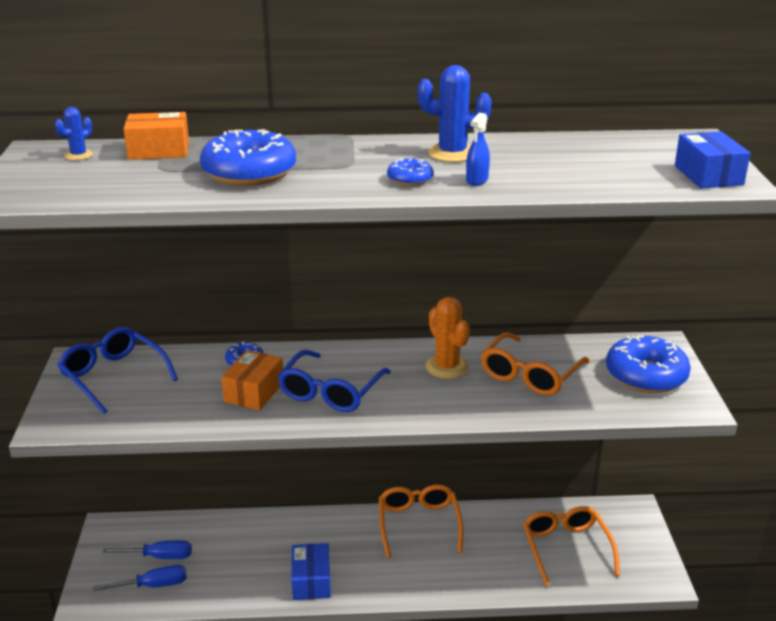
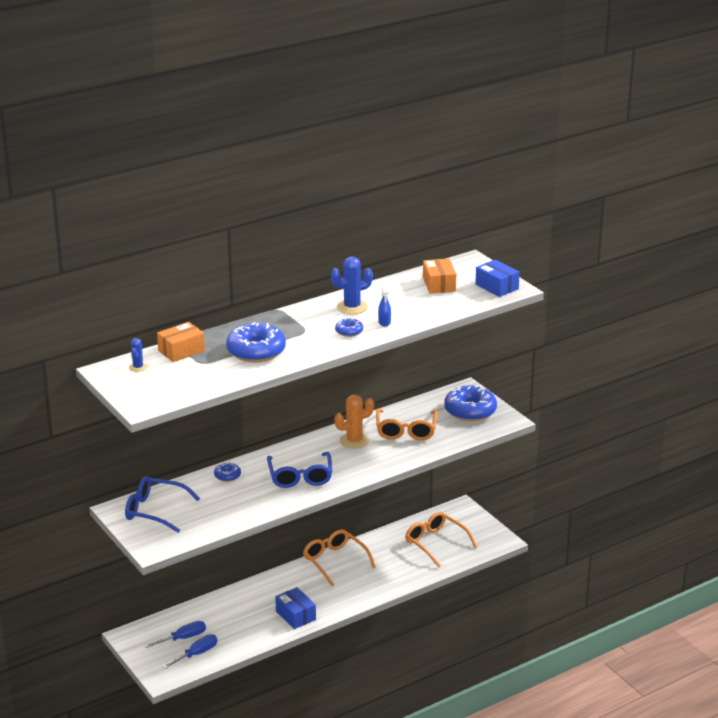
camera: 30 degrees left, 0 degrees up
(254, 392) = (254, 491): orange box -> orange box (439, 284)
(447, 367) = (354, 441): orange cactus -> orange cactus turned 60 degrees counterclockwise

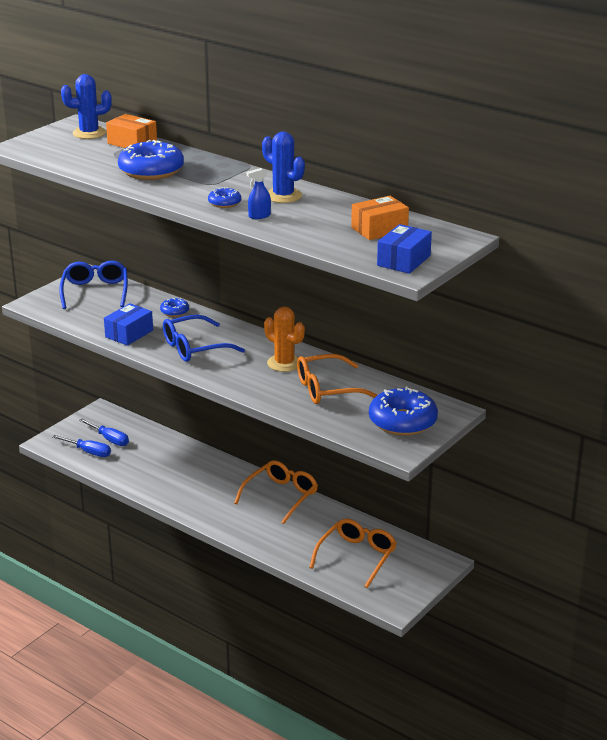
camera: 70 degrees right, 0 degrees up
(138, 367) = (89, 133): blue cactus -> blue cactus, size x1.79
(295, 615) = (174, 493): blue box -> blue box (129, 334)

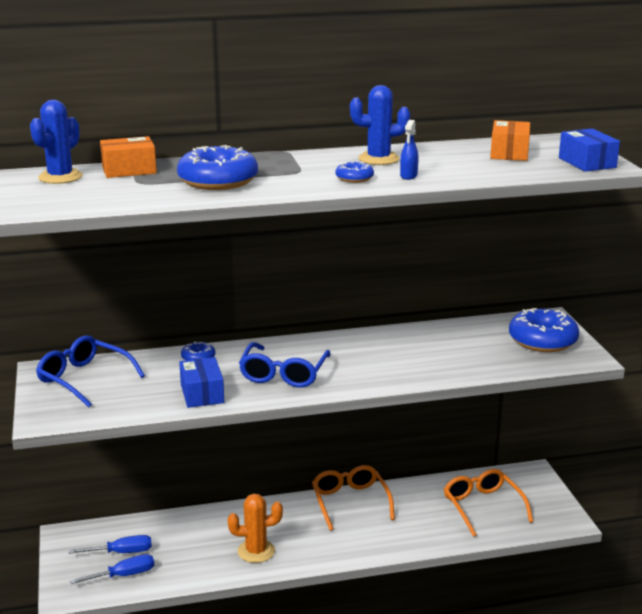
camera: 50 degrees left, 5 degrees down
(284, 363) = (376, 348): orange cactus -> orange cactus (256, 551)
(328, 389) = (448, 348): orange glasses -> none

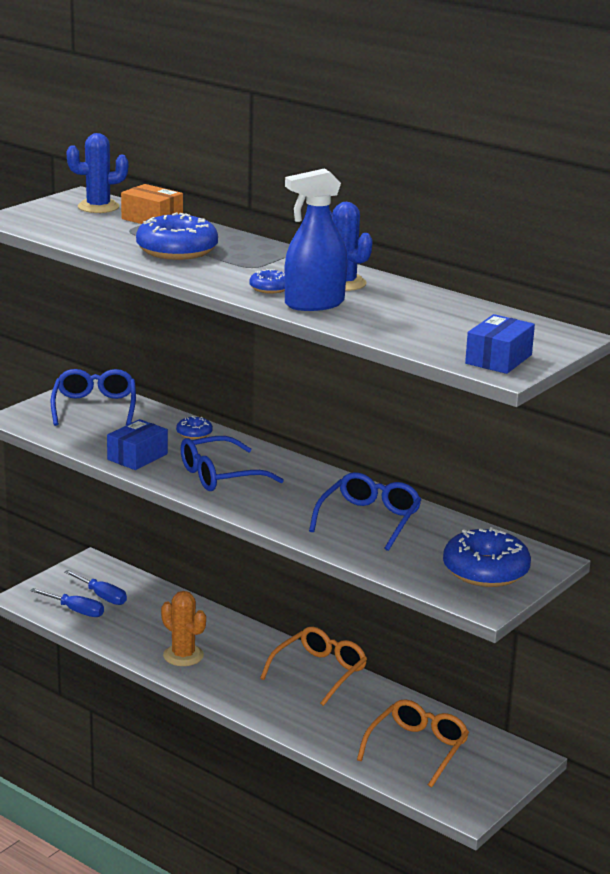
camera: 50 degrees right, 0 degrees up
(408, 176) = (314, 304): blue spray bottle -> blue spray bottle, size x2.18
(426, 349) = (369, 520): none -> blue glasses
(509, 153) = (465, 324): orange box -> none

